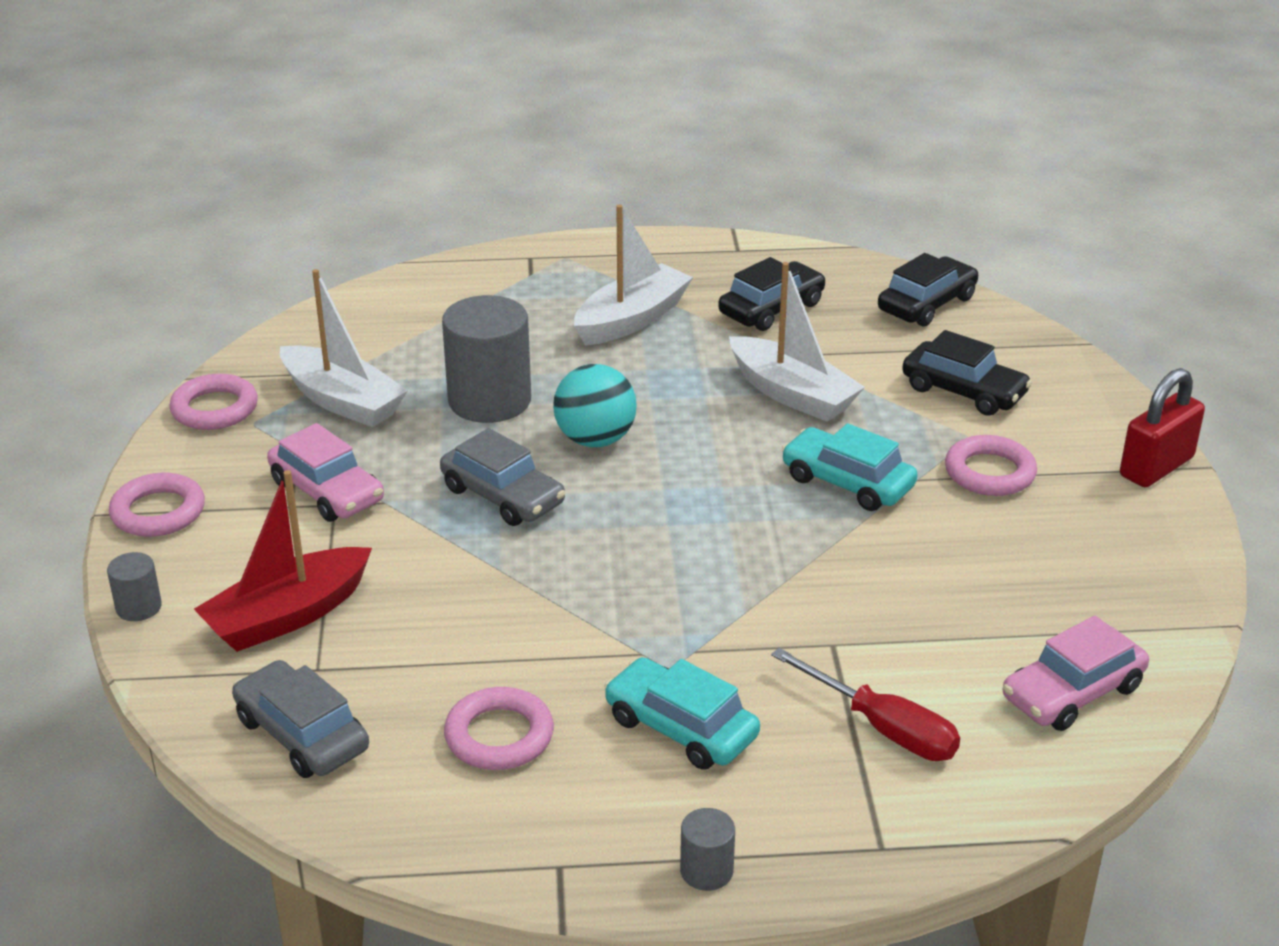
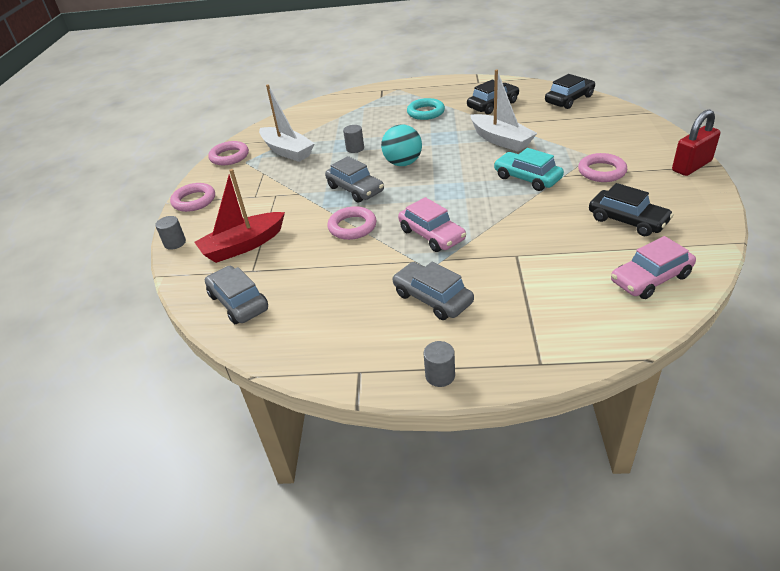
camera: 10 degrees right, 5 degrees up
(327, 491) = (273, 189): pink car -> pink car (432, 235)
(489, 400) = (355, 148): grey cylinder -> grey cylinder, size x0.46
(499, 736) = (337, 303): pink ring -> pink ring (352, 227)
(631, 319) = (426, 112): white boat -> turquoise ring
(681, 728) = (432, 298): turquoise car -> grey car
(883, 728) = (543, 298): red screwdriver -> none
(964, 391) = (588, 135): black car -> black car (627, 220)

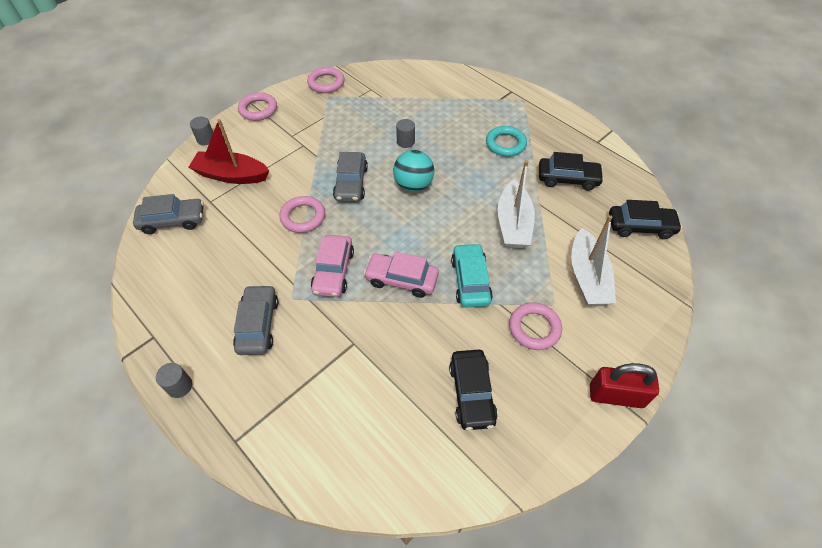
camera: 40 degrees right, 15 degrees up
(238, 302) = (173, 220): grey car -> grey car turned 75 degrees clockwise
(287, 151) = (363, 107): white boat -> white boat (587, 277)
(650, 278) = (398, 459): pink car -> pink car (401, 279)

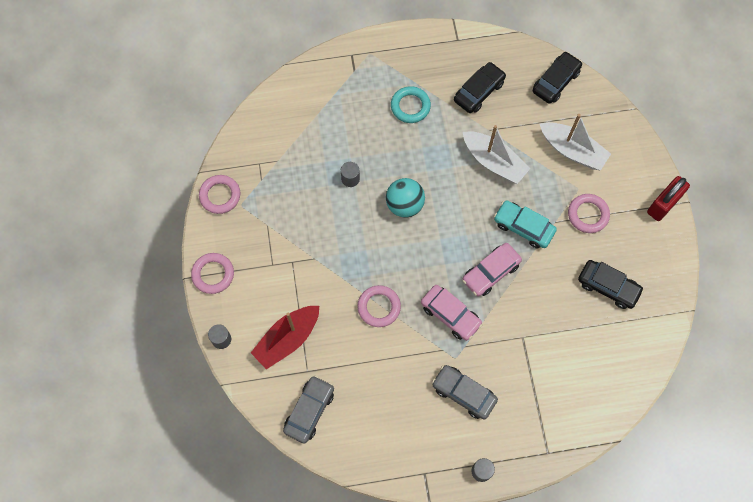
camera: 55 degrees left, 15 degrees up
(351, 183) = (368, 250): grey car -> none

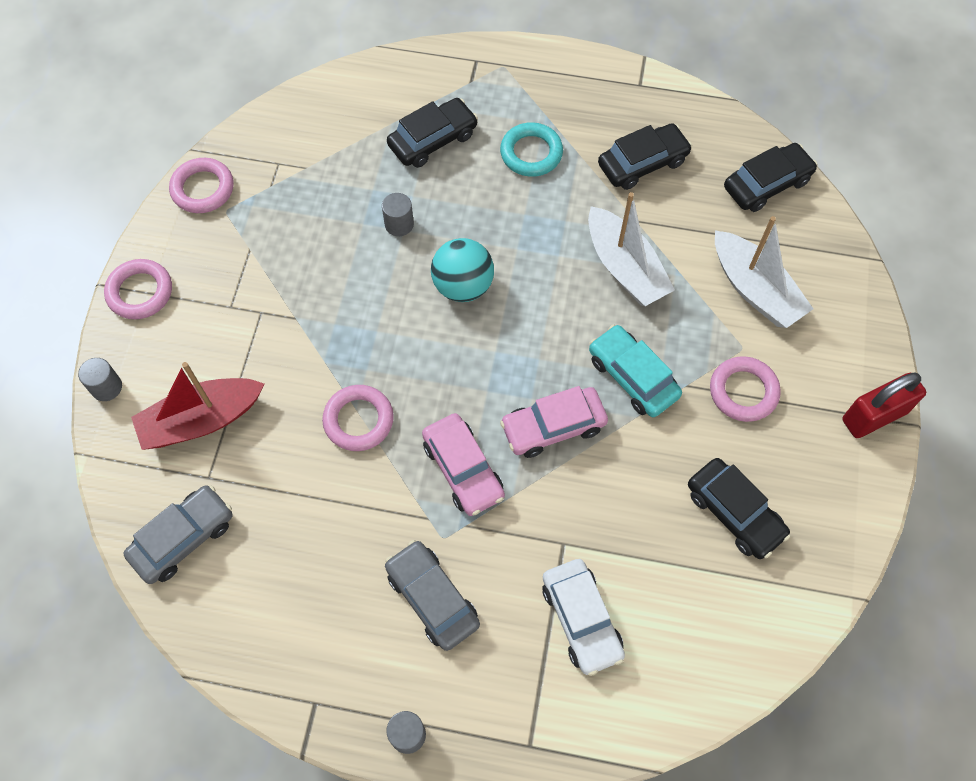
camera: 20 degrees right, 5 degrees down
(347, 117) = (432, 140): none -> black car
(548, 375) = (581, 619): none -> white car

